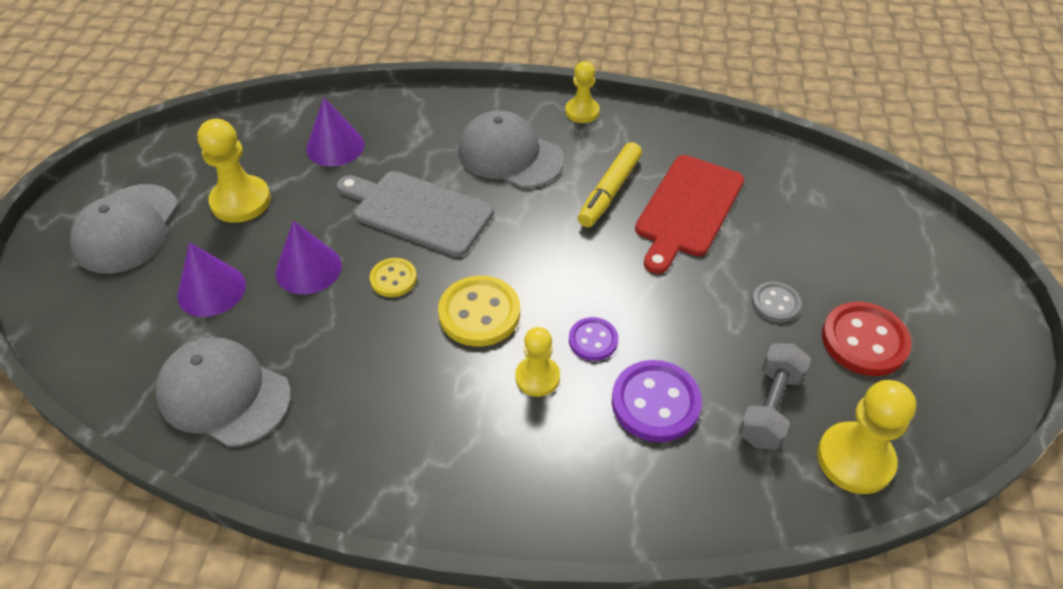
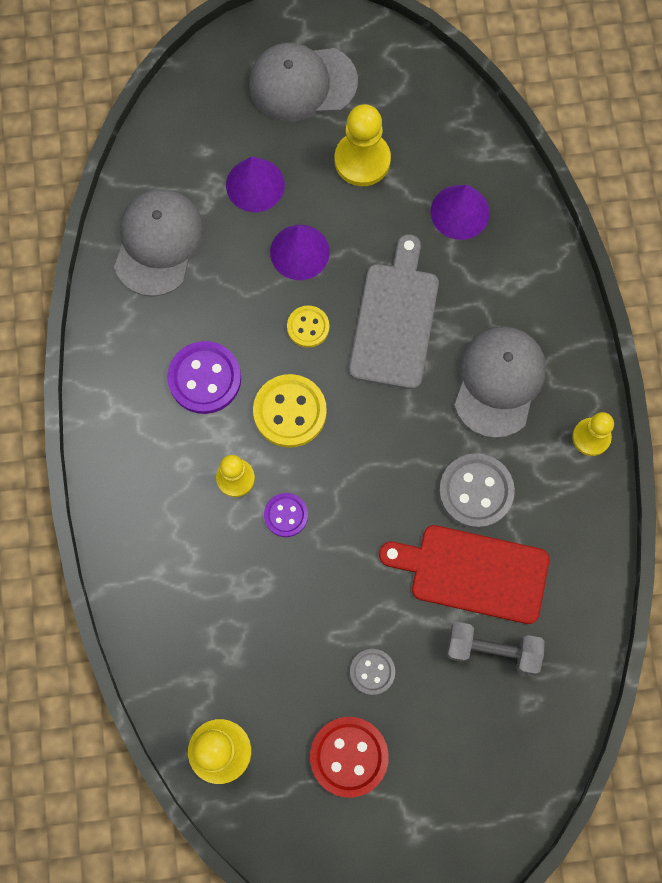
camera: 75 degrees right, 25 degrees up
(609, 191) = (476, 491): yellow marker -> grey button
(655, 403) = (234, 580): purple button -> purple button (204, 378)
(769, 407) = (254, 676): grey dumbbell -> grey dumbbell (492, 650)

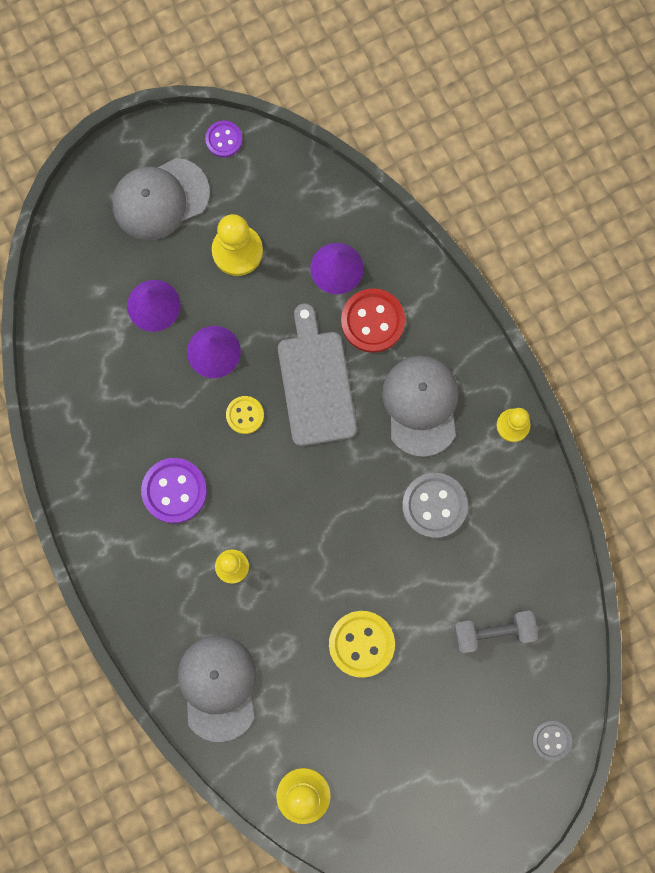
camera: 20 degrees left, 5 degrees up
(158, 243) = (90, 386): grey cap -> grey cap (218, 687)
(286, 515) = (285, 582): purple button -> purple button (224, 139)
(290, 412) = (256, 493): yellow button -> yellow button (361, 644)
(349, 756) = (408, 761): red button -> red button (372, 321)
(372, 672) = (402, 685): grey button -> grey button (551, 740)
(473, 572) = (455, 574): red cutting board -> none

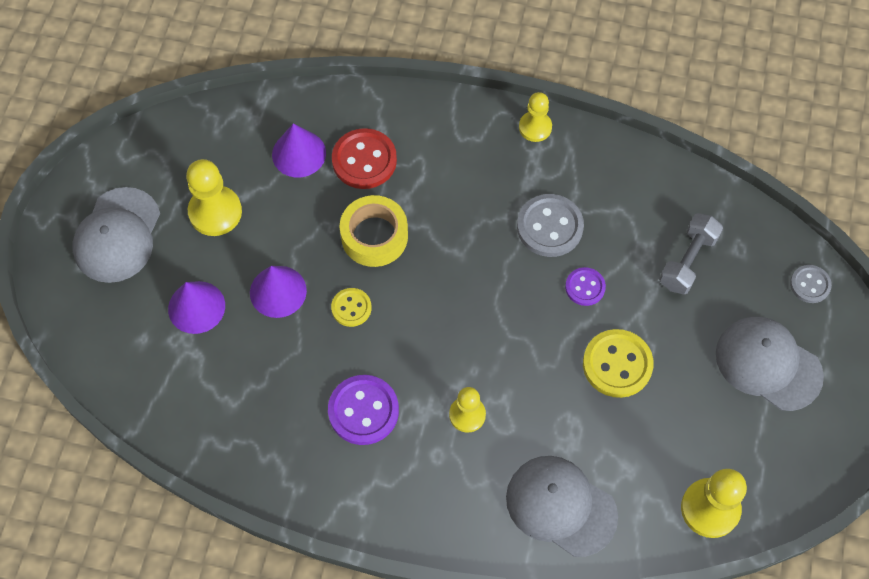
camera: 50 degrees left, 15 degrees down
(224, 139) = (119, 154): purple button -> purple button (585, 287)
(316, 383) = (374, 236): grey cutting board -> yellow tape
(421, 405) = (461, 177): grey cap -> grey cap (768, 364)

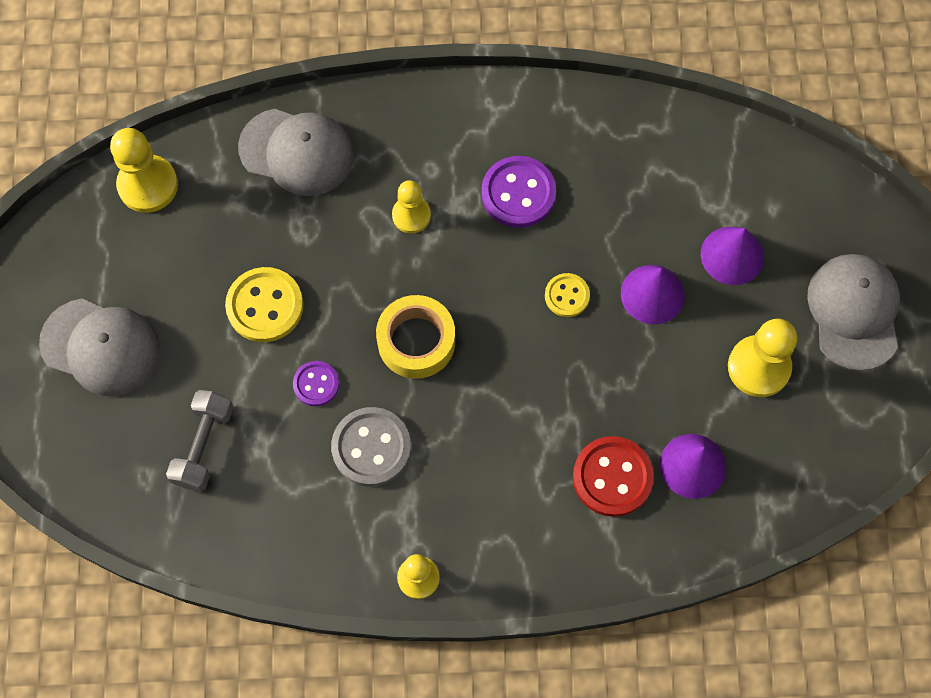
camera: 165 degrees right, 5 degrees up
(374, 236) = (569, 384): yellow tape -> yellow tape (416, 341)
(810, 285) = (59, 452): grey button -> none

